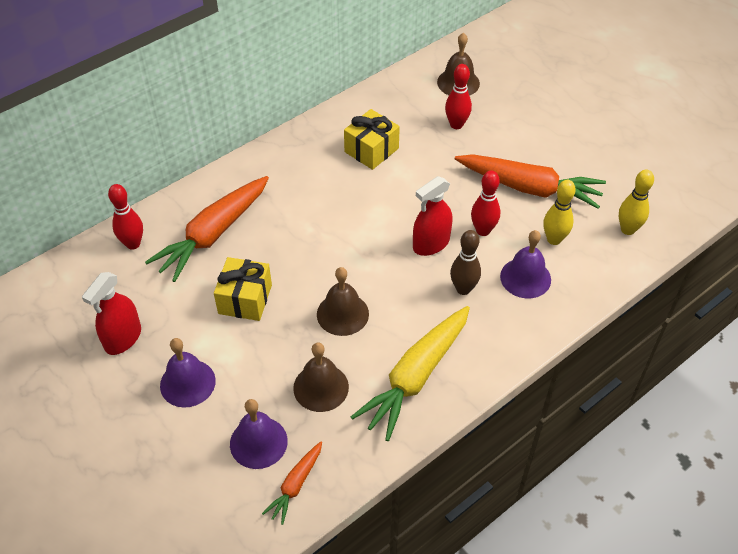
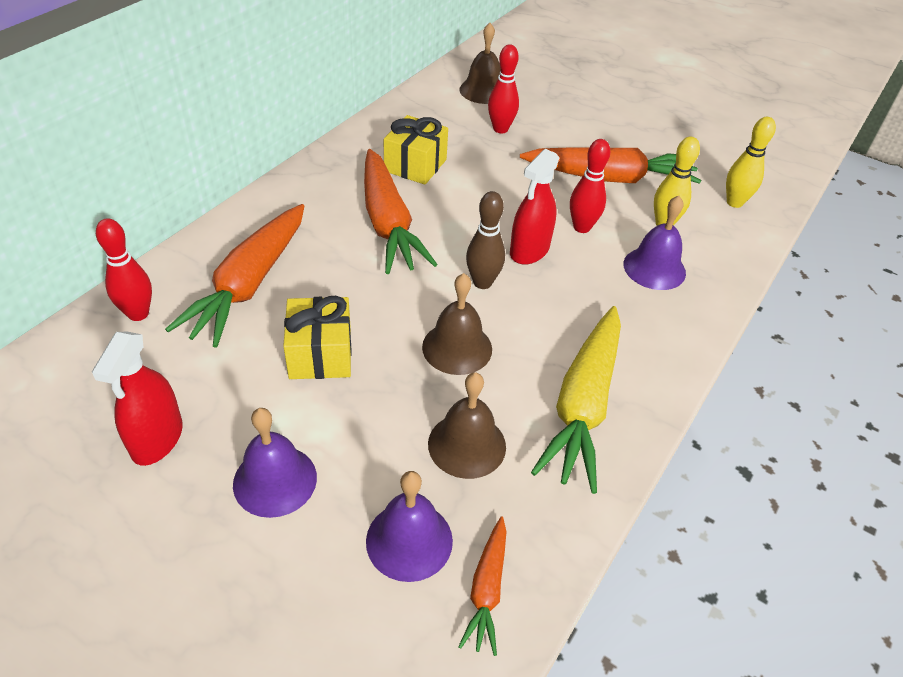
camera: 20 degrees left, 5 degrees down
(331, 200) = (388, 223): none -> orange carrot
(463, 289) = (590, 292): brown bowling pin -> brown bowling pin (482, 282)

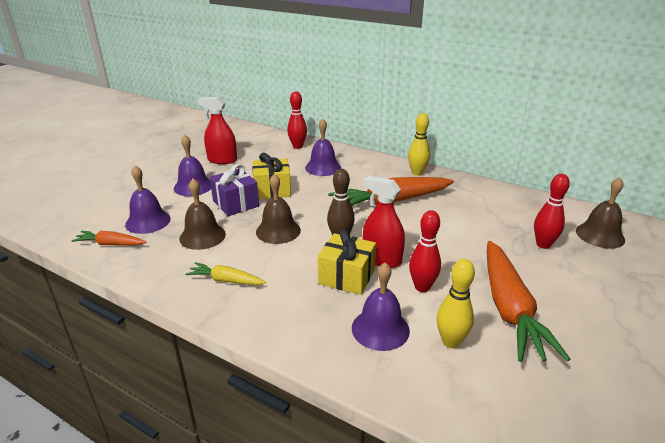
camera: 90 degrees right, 15 degrees down
(249, 284) = (323, 167): orange carrot -> purple bell
(361, 405) = (236, 203): none -> purple gift
(415, 165) = (462, 208): yellow gift -> yellow gift (346, 277)
(583, 405) = (226, 280): yellow carrot -> yellow carrot, size x0.50
(734, 202) = (523, 411): yellow bowling pin -> yellow bowling pin (417, 173)

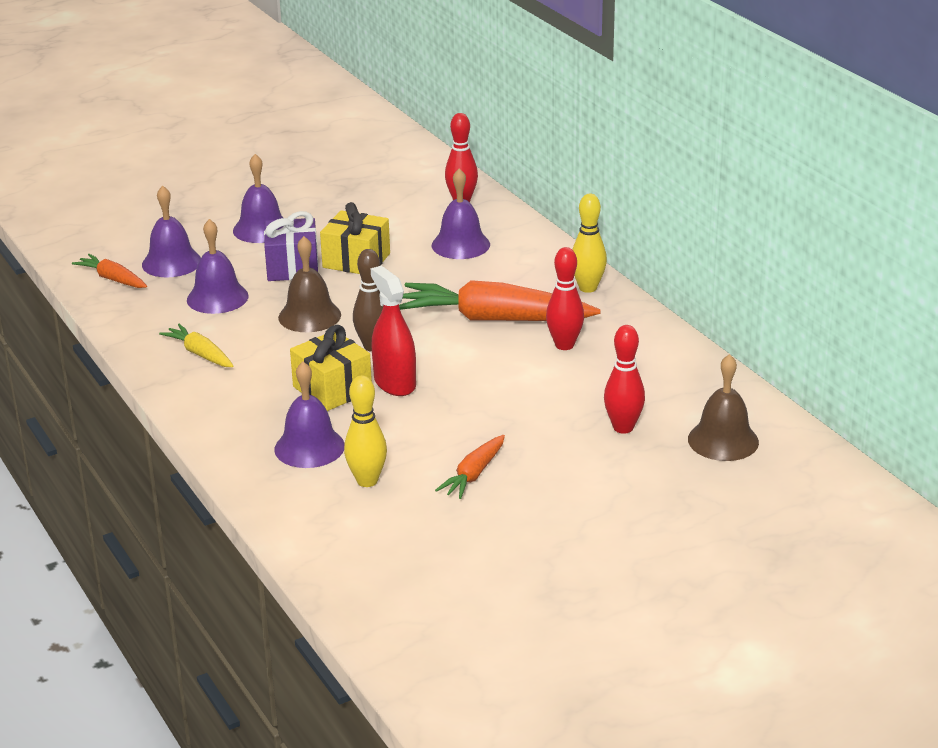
camera: 30 degrees right, 0 degrees up
(202, 236) = (217, 298): brown bell -> purple bell
(222, 160) = (333, 198): red spray bottle -> none
(422, 287) = (404, 425): red bowling pin -> red bowling pin (564, 345)
(509, 308) = (474, 474): orange carrot -> orange carrot, size x0.50

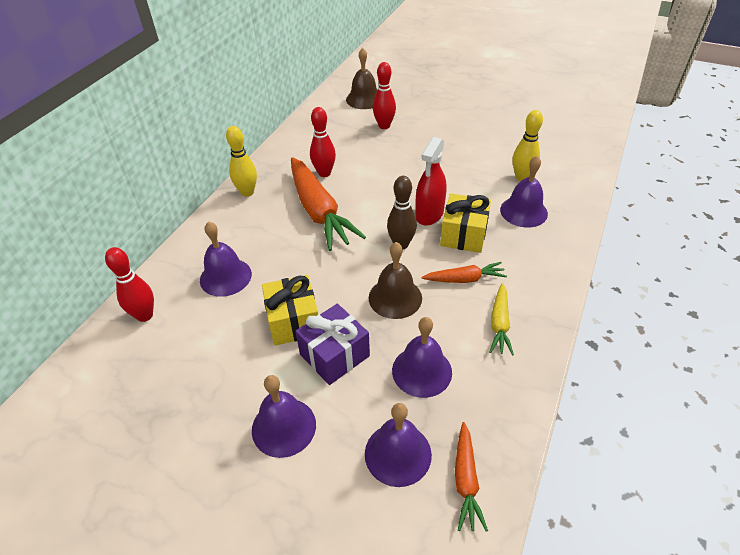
camera: 125 degrees left, 15 degrees up
(474, 474) = (473, 149): orange carrot -> orange carrot (464, 279)

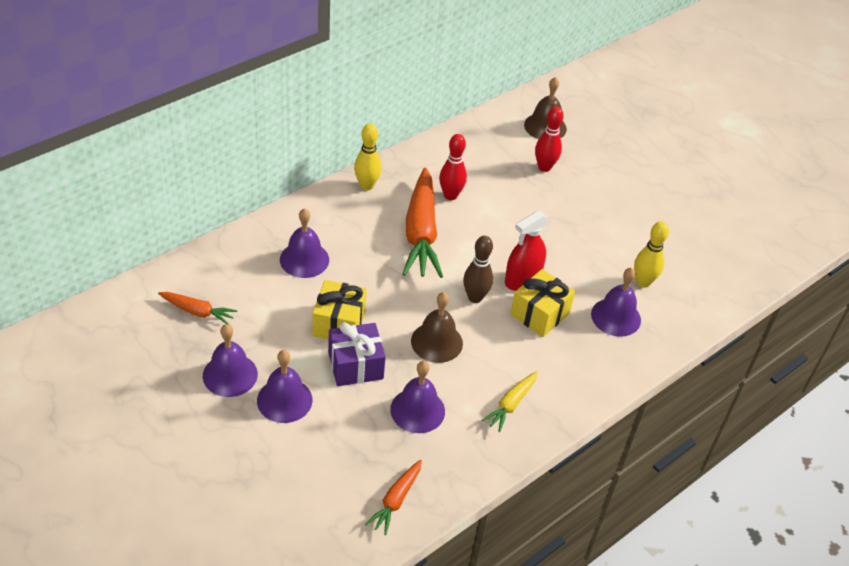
camera: 20 degrees right, 0 degrees up
(145, 315) = (223, 264): red bowling pin -> none
(398, 454) = (357, 459): purple bell -> purple bell (230, 375)
(464, 279) = (509, 353): orange carrot -> orange carrot (197, 311)

